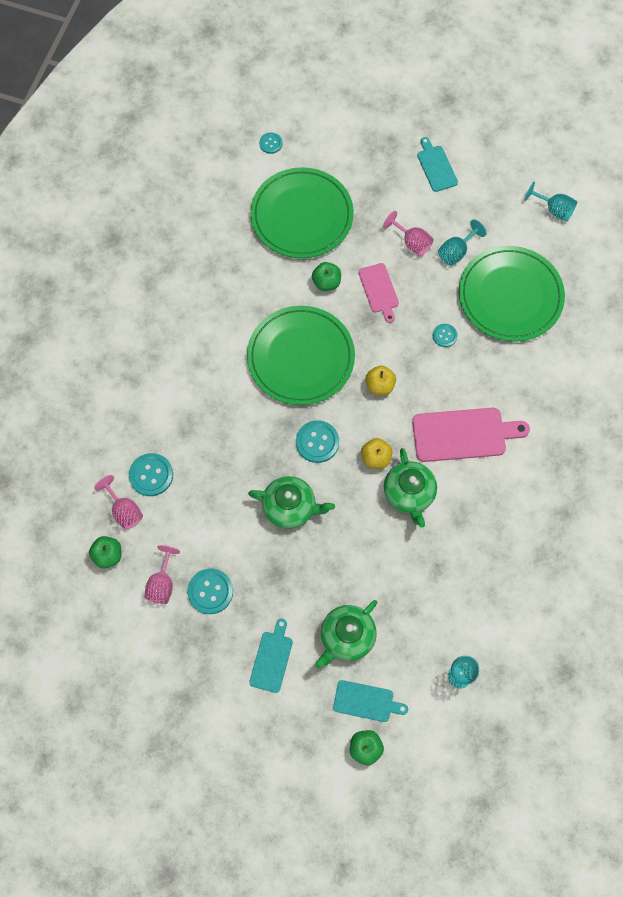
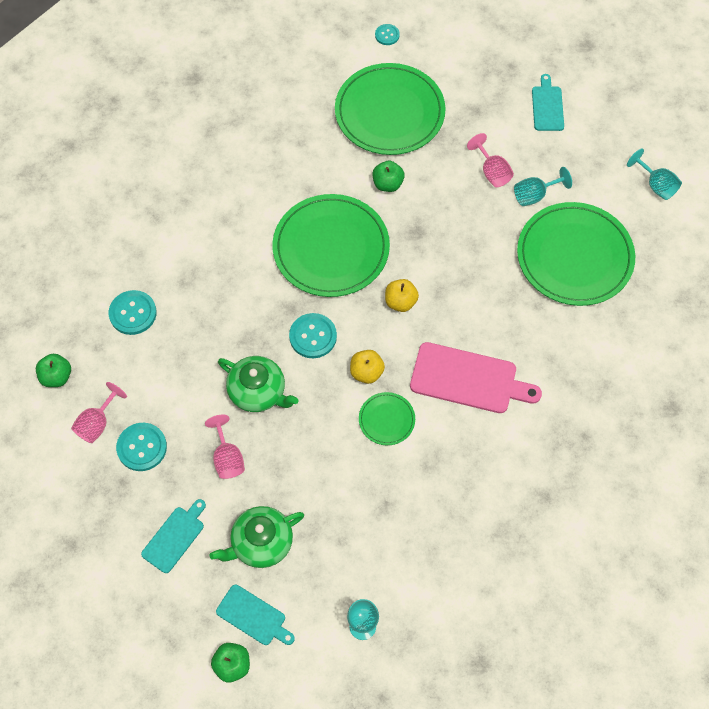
camera: 20 degrees right, 5 degrees down
(124, 510) = (91, 339): pink goblet -> pink goblet (227, 458)
(379, 290) = (438, 208): pink cutting board -> none
(409, 493) = (386, 419): green teapot -> green plate
(444, 336) = (488, 274): turquoise button -> none

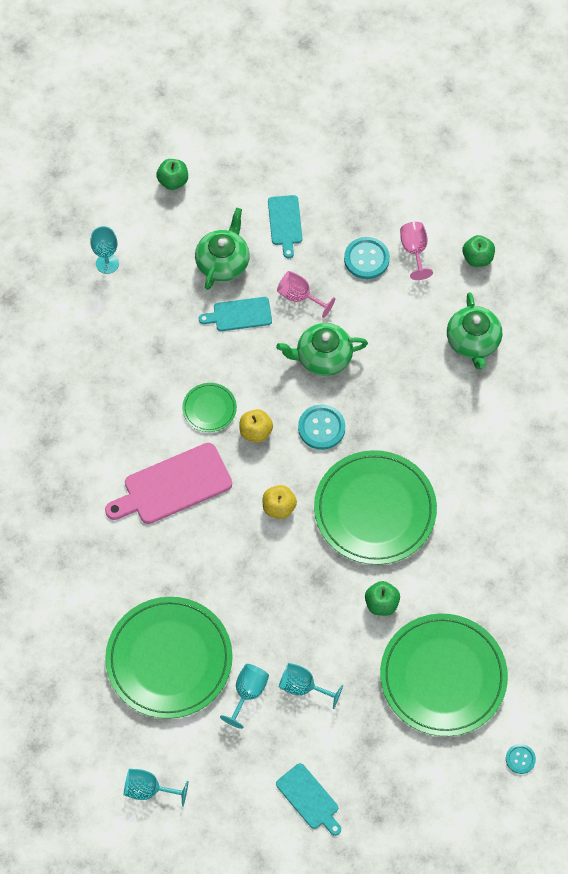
camera: 140 degrees right, 0 degrees up
(133, 313) = (473, 341): turquoise button -> green teapot
(253, 616) = (186, 217): turquoise cutting board -> turquoise cutting board (239, 314)
(492, 172) = (303, 687): pink goblet -> turquoise goblet

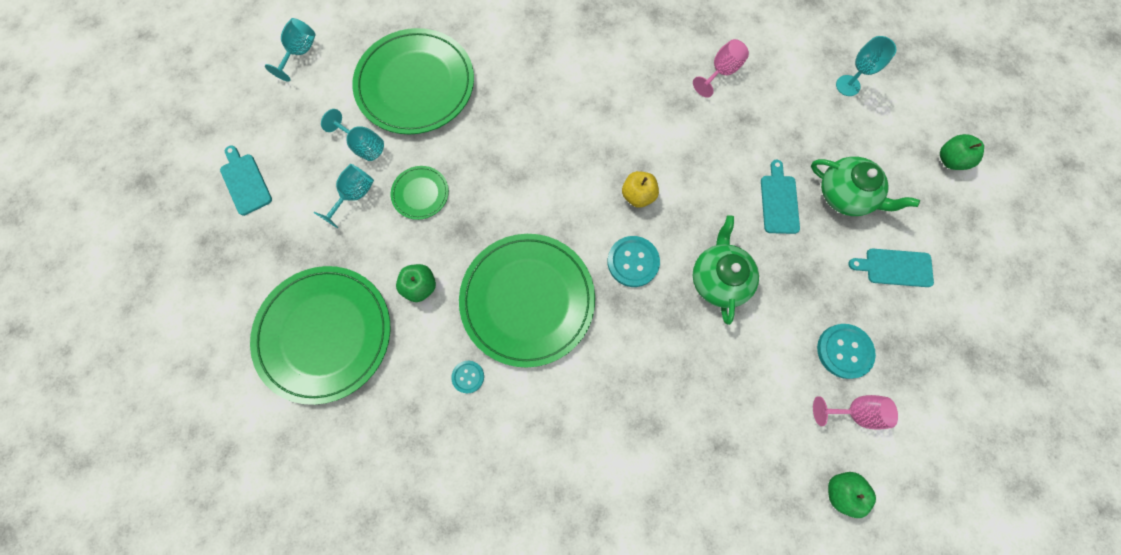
camera: 100 degrees right, 10 degrees up
(173, 486) = (590, 112): pink cutting board -> none
(209, 408) = (670, 156): green plate -> green plate (420, 193)
(279, 507) = (549, 204): yellow apple -> none
(299, 297) = (797, 267): pink goblet -> pink goblet (721, 72)
(309, 798) = (245, 182): turquoise cutting board -> turquoise cutting board turned 90 degrees clockwise
(473, 341) = (722, 458): green teapot -> none
(520, 759) = (211, 397): turquoise button -> turquoise button (468, 377)

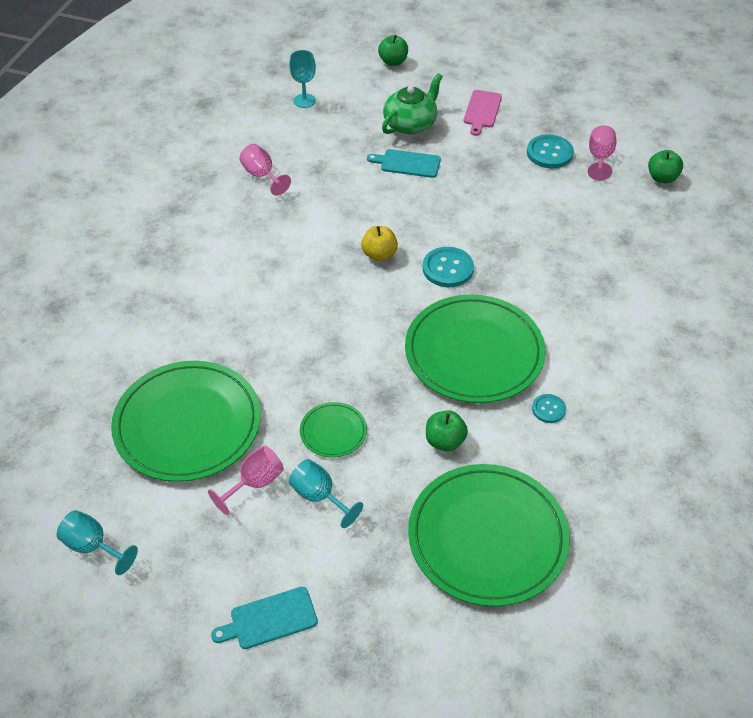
camera: 80 degrees left, 25 degrees down
(363, 145) = (255, 483): turquoise goblet -> pink goblet
(719, 278) = (474, 214): green teapot -> none
(895, 267) = (482, 111): turquoise cutting board -> pink cutting board

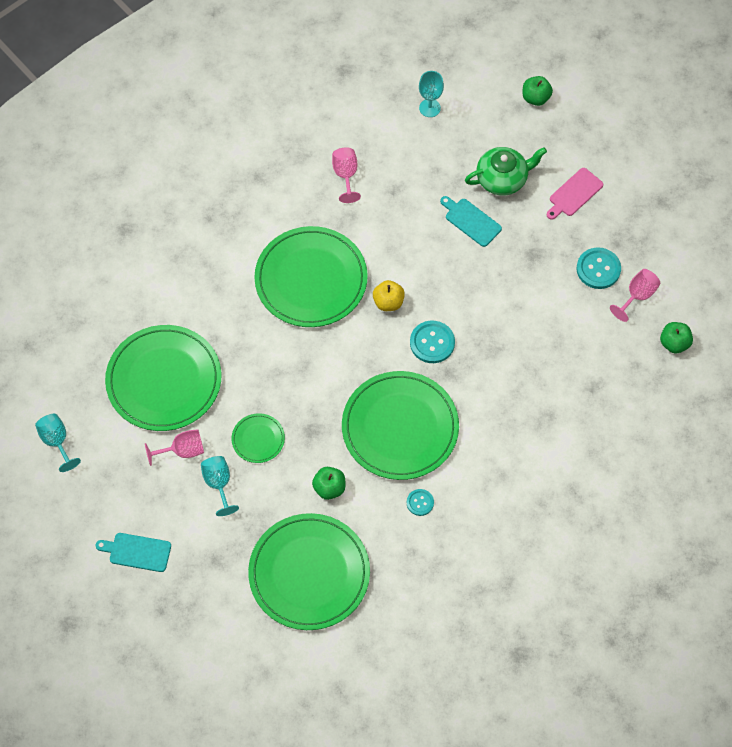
camera: 30 degrees right, 15 degrees up
(287, 268) = (311, 279): none -> green plate

